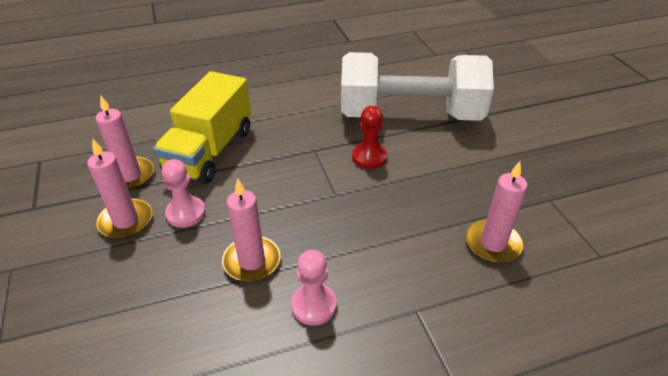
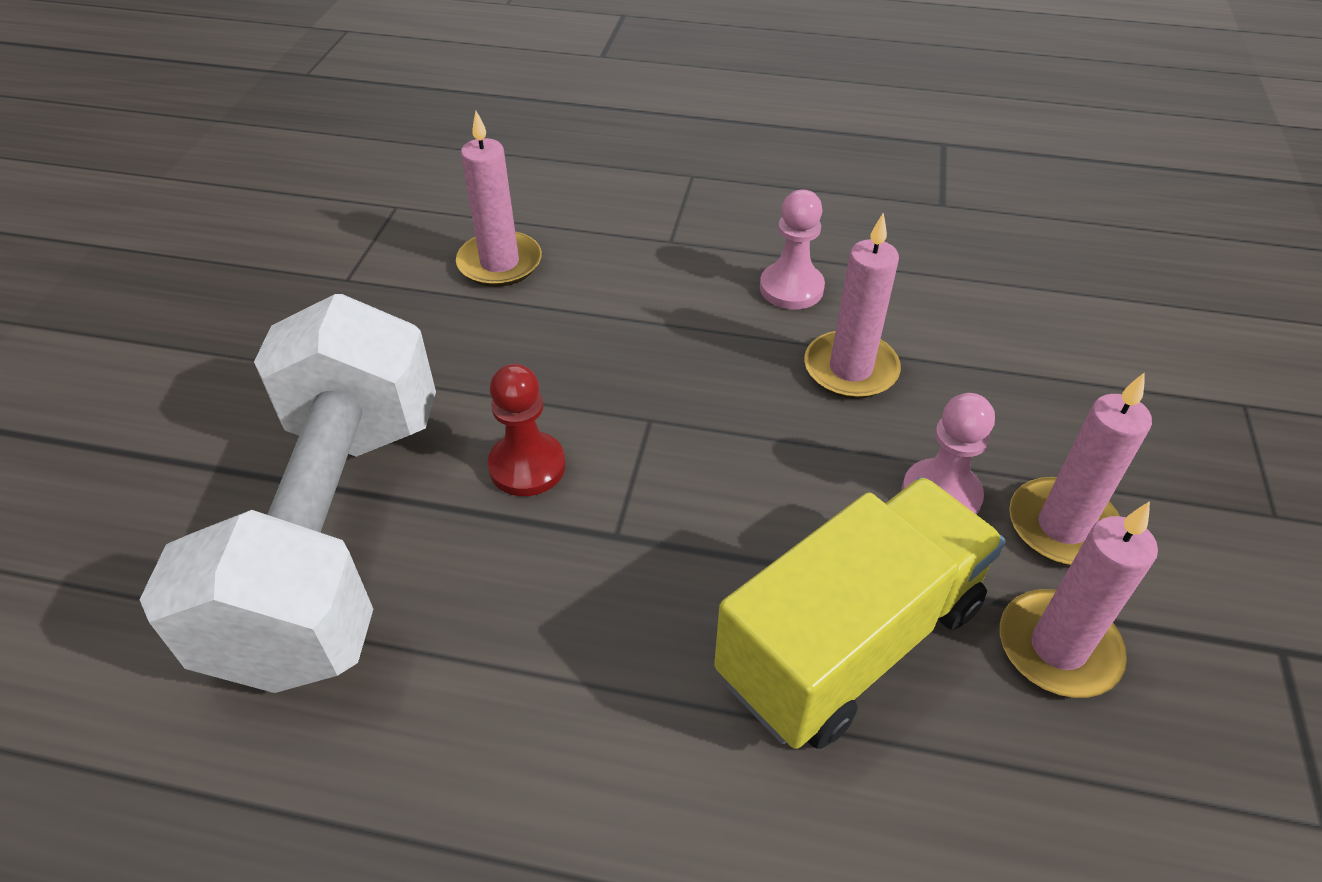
camera: 150 degrees left, 5 degrees up
(410, 115) = (335, 535): white dumbbell -> white dumbbell turned 60 degrees clockwise

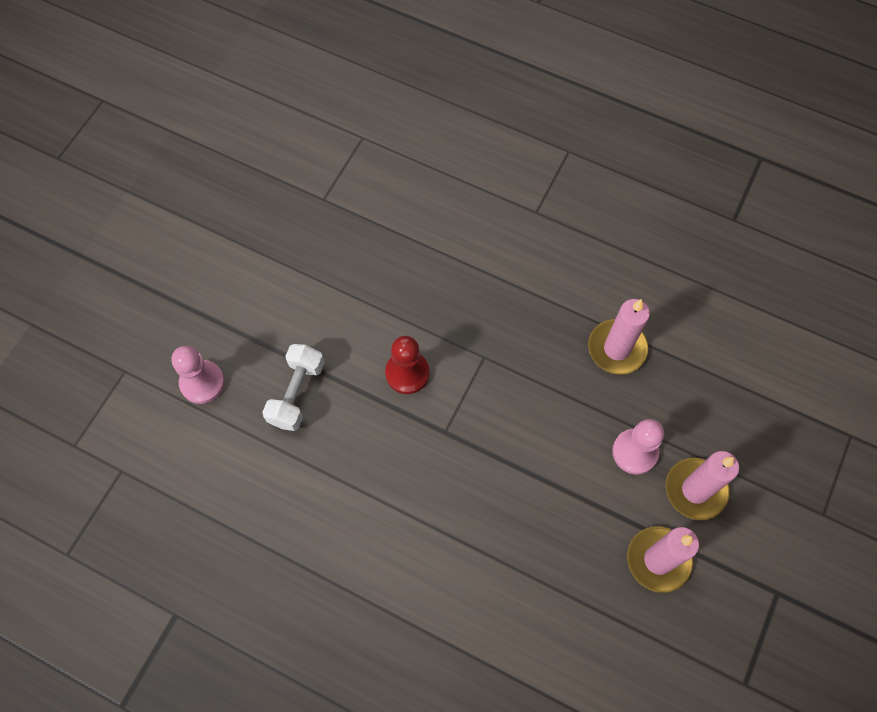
camera: 15 degrees right, 20 degrees up
(335, 535) = (297, 393): white dumbbell -> white dumbbell, size x0.41
(500, 263) = (421, 207): pink candle -> none
(791, 288) = (602, 273): pink pawn -> pink pawn (202, 383)
(850, 641) = (550, 527): yellow truck -> none

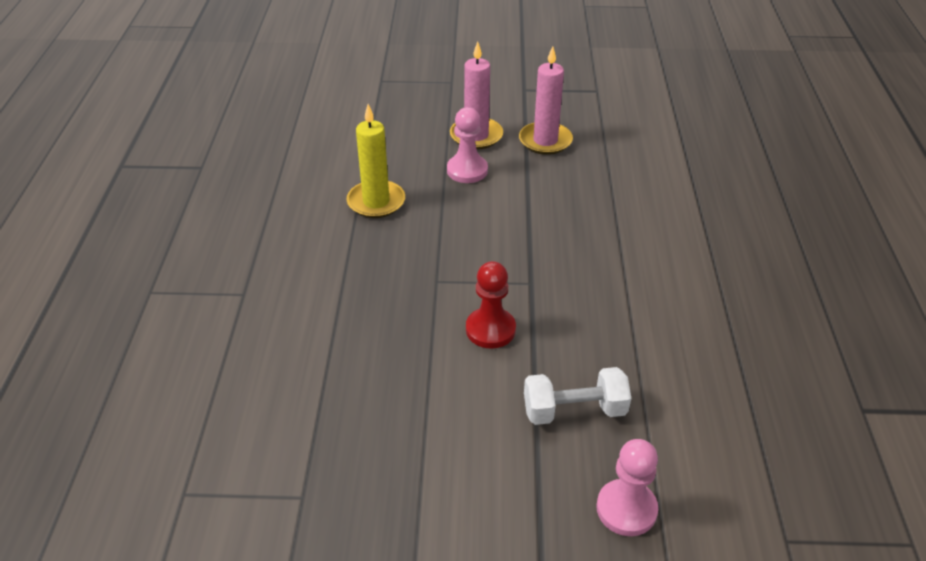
camera: 115 degrees left, 25 degrees down
(617, 348) = (376, 202): pink candle -> yellow candle

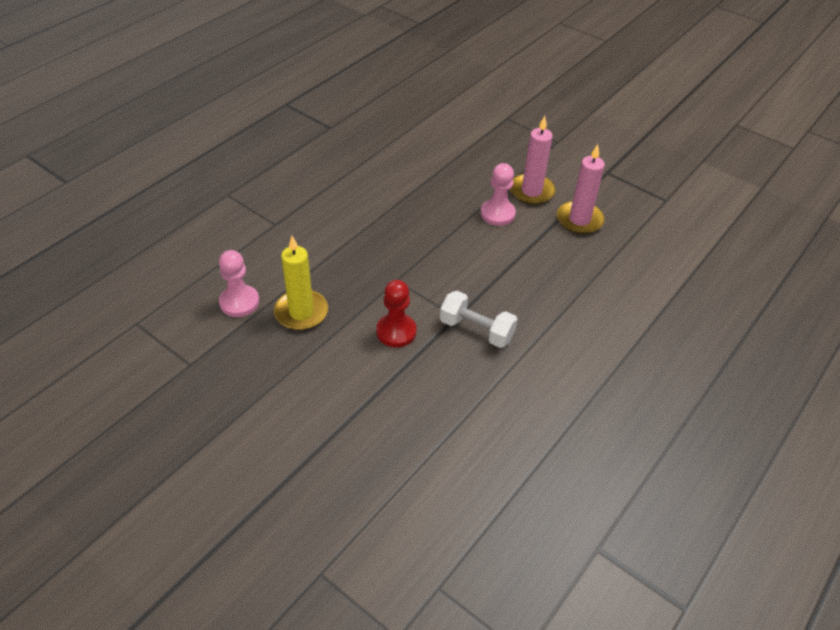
camera: 35 degrees right, 5 degrees up
(376, 202) = (413, 205): yellow candle -> yellow candle (301, 312)
(574, 410) = (392, 416): white dumbbell -> white dumbbell (476, 330)
(626, 509) = (357, 496): pink pawn -> pink pawn (239, 302)

